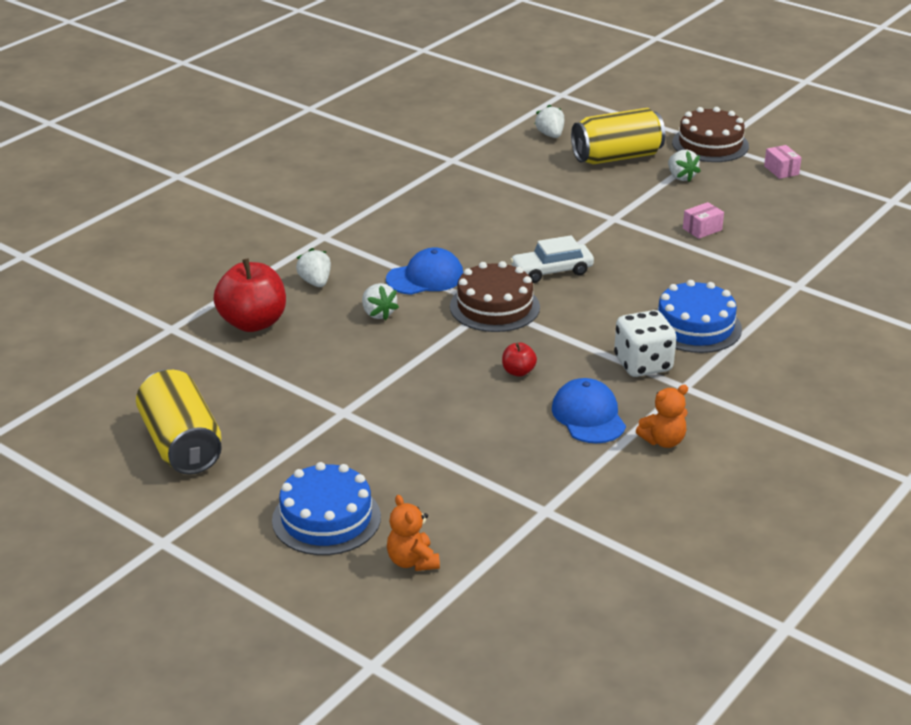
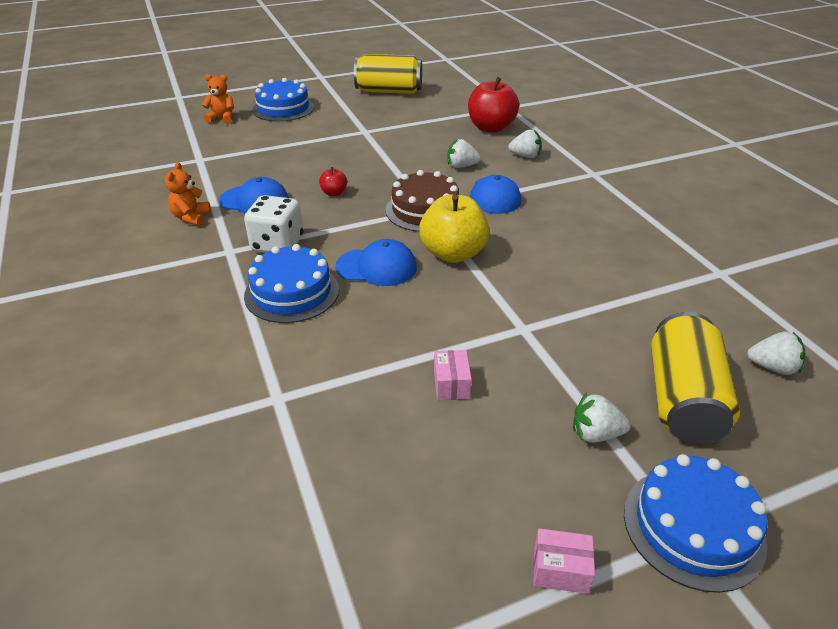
camera: 120 degrees right, 5 degrees up
(551, 271) = (453, 253): white car -> yellow apple
(614, 300) = (377, 267): none -> blue cap
(710, 144) = (693, 527): brown cake -> blue cake

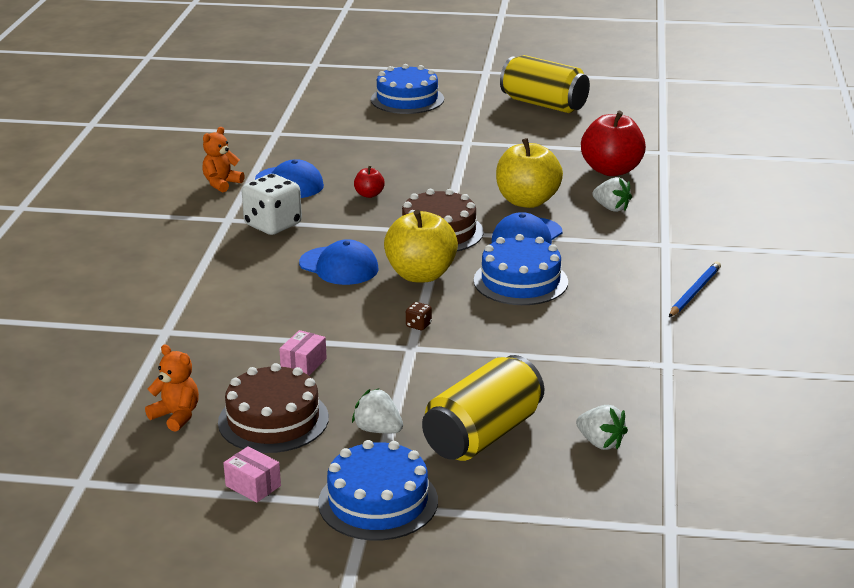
camera: 30 degrees right, 10 degrees down
(222, 119) = (335, 97): orange teddy bear -> orange teddy bear (176, 416)
(292, 292) = (247, 265): blue cake -> blue cake (520, 281)
(461, 166) = (527, 201): white strawberry -> yellow apple
(490, 466) = (273, 420): none -> brown cake
(504, 303) = (418, 325): none -> brown dice
(659, 205) = (694, 292): none -> blue pencil

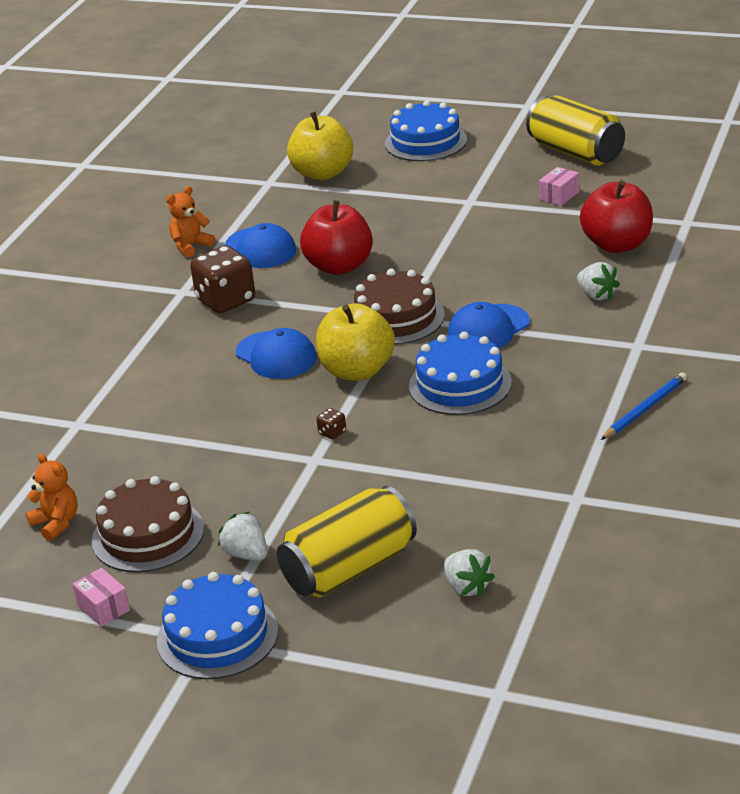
camera: 15 degrees right, 5 degrees up
(273, 225) = (226, 301): white dice -> brown dice
(303, 364) = (199, 472): pink box -> pink box (559, 196)
(369, 194) = (339, 266): red apple -> red apple, size x2.15
(527, 201) = (507, 282): yellow apple -> yellow apple (322, 173)

